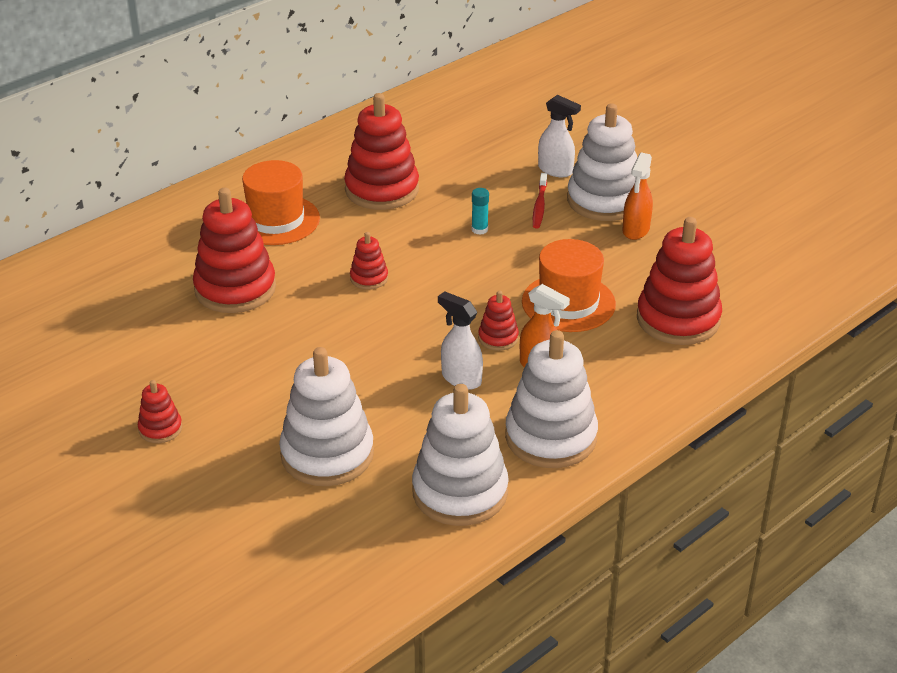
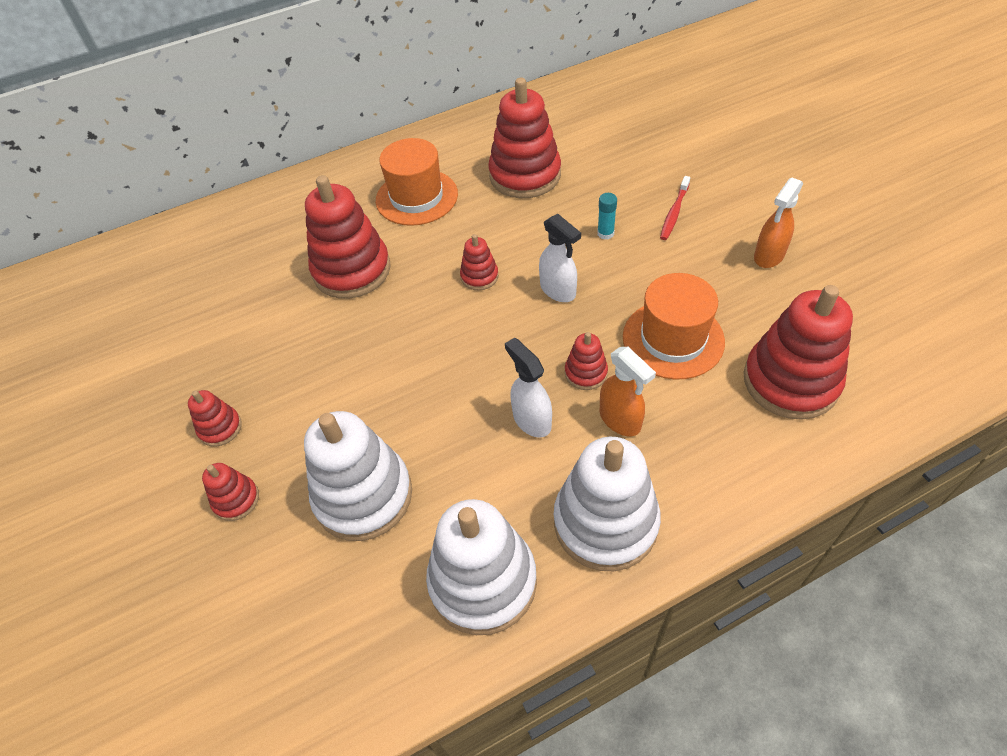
camera: 20 degrees right, 15 degrees up
(205, 477) = (236, 500): none -> red stacking toy
(555, 170) = (701, 173): white spray bottle -> white spray bottle (558, 290)
(604, 200) = (743, 215): white stacking toy -> none

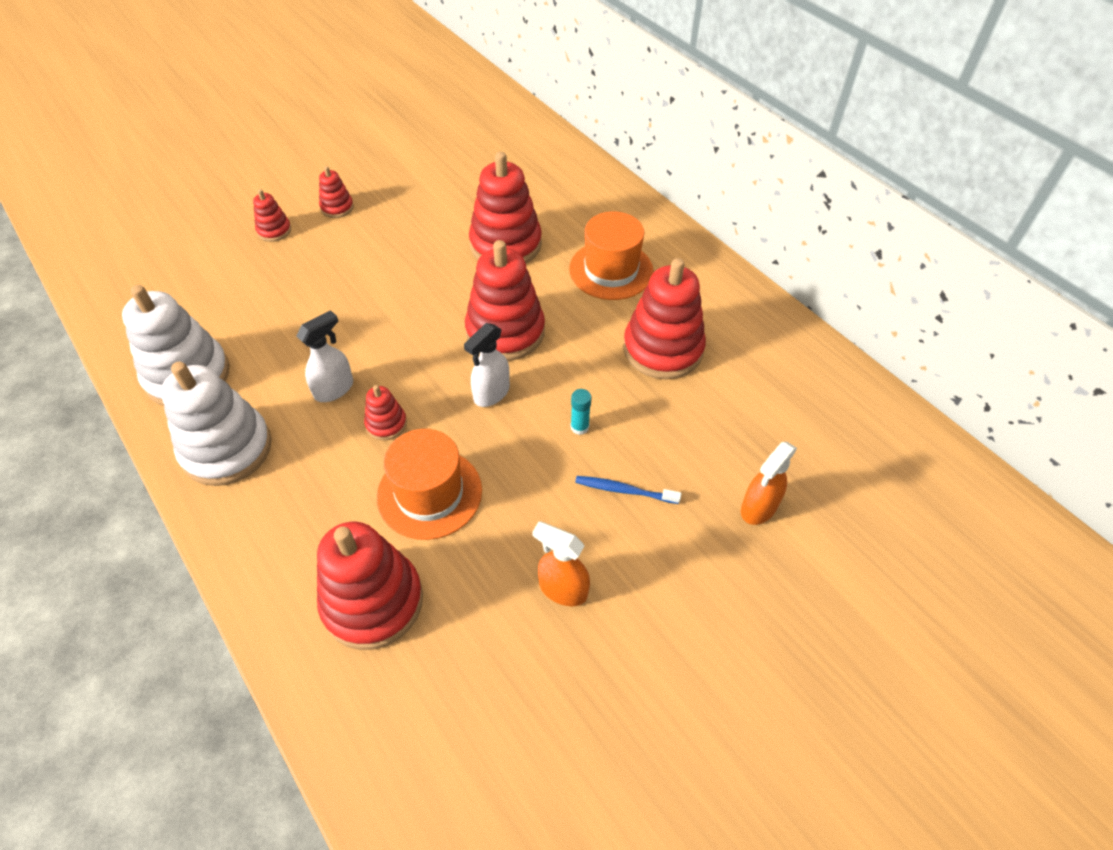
camera: 75 degrees right, 0 degrees up
(363, 495) = (270, 296): white stacking toy -> none
(479, 276) = (505, 332): red stacking toy -> red stacking toy, size x2.11
(620, 420) = (330, 454): orange spray bottle -> orange spray bottle (758, 508)
(674, 212) = (624, 490): red toothbrush -> blue toothbrush

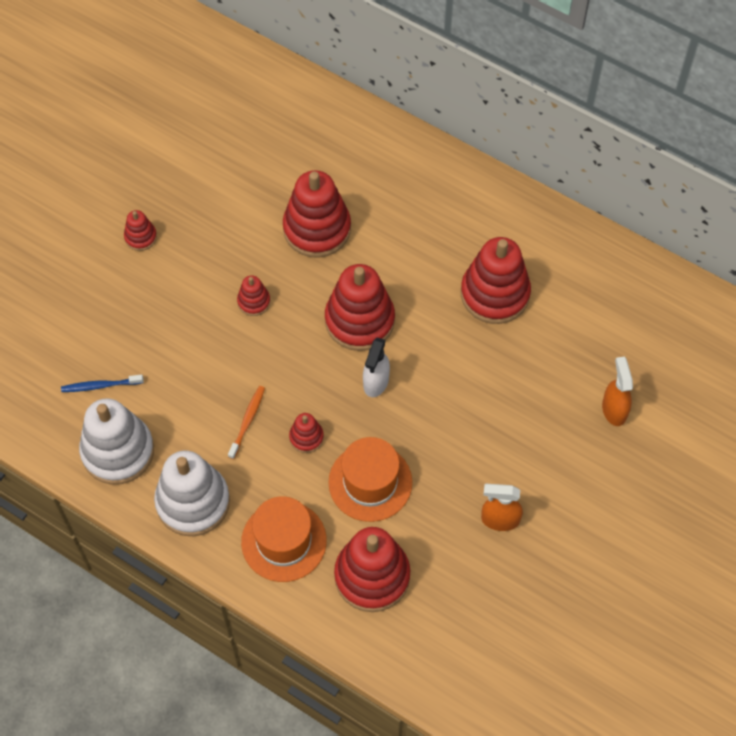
camera: 20 degrees left, 10 degrees up
(274, 230) = (98, 282): red stacking toy -> red stacking toy (254, 301)
(334, 389) = (247, 421): white spray bottle -> orange toothbrush
(579, 427) = (458, 388): turquoise glue stick -> none
(611, 270) = (421, 227): orange hat -> orange hat (284, 541)
(624, 490) = (513, 429): blue toothbrush -> blue toothbrush (101, 385)
(758, 508) = (614, 409): orange spray bottle -> orange spray bottle turned 150 degrees clockwise

